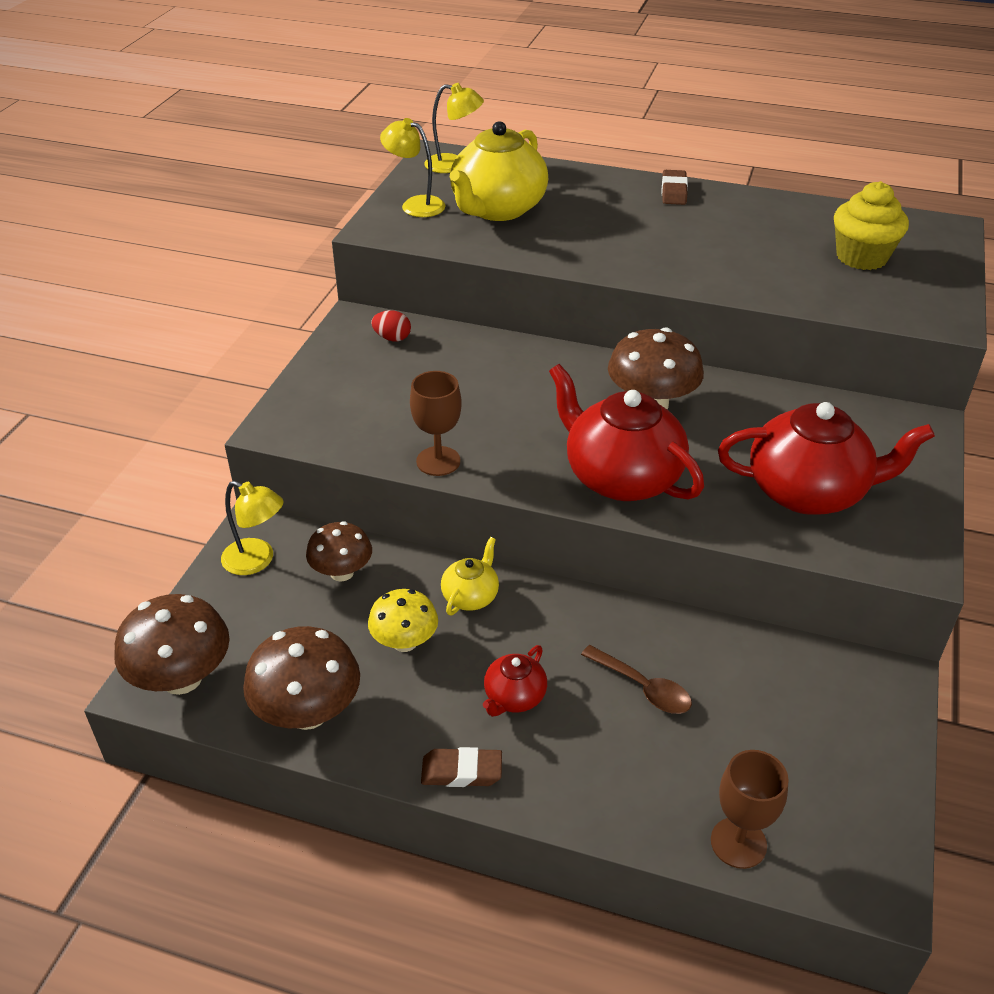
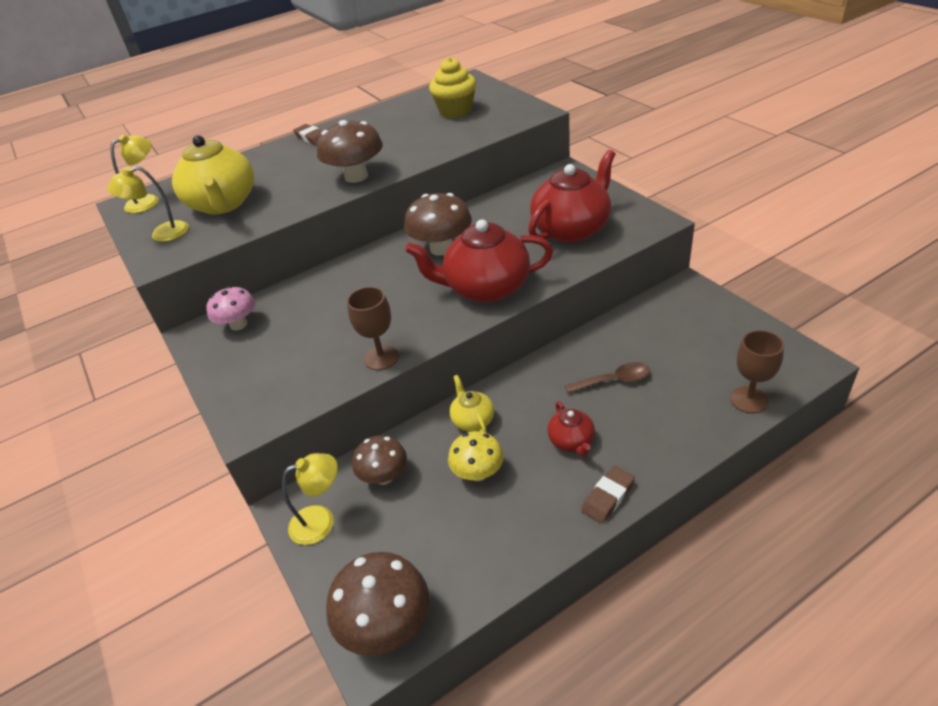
camera: 45 degrees left, 0 degrees up
(308, 712) = (490, 558): brown mushroom -> brown mushroom (356, 176)
(392, 338) = (238, 324): red egg -> pink mushroom

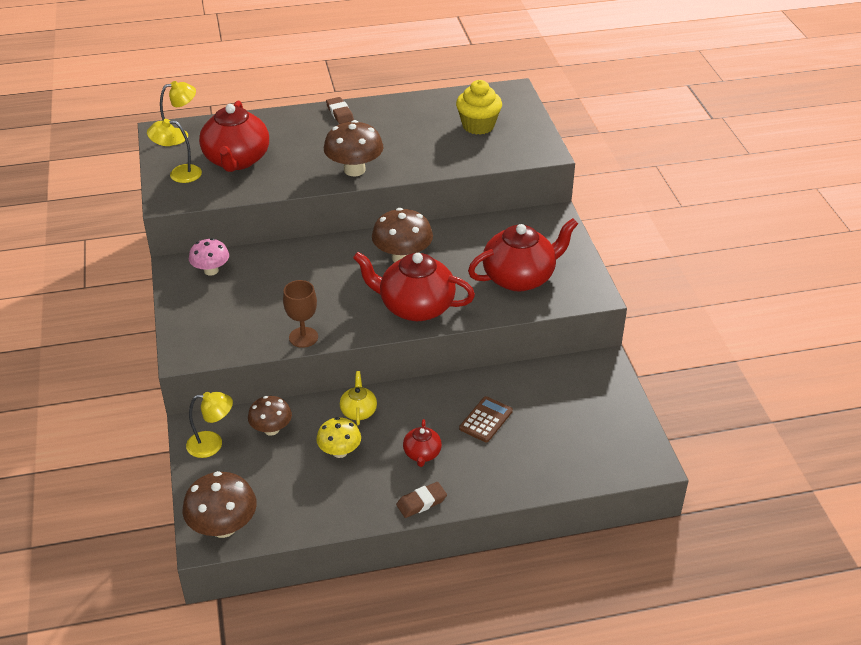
camera: 15 degrees right, 0 degrees up
(223, 204) = (237, 160): yellow teapot -> red teapot
(613, 380) = (486, 420): brown spoon -> brown calculator
(749, 400) = (579, 473): brown goblet -> none

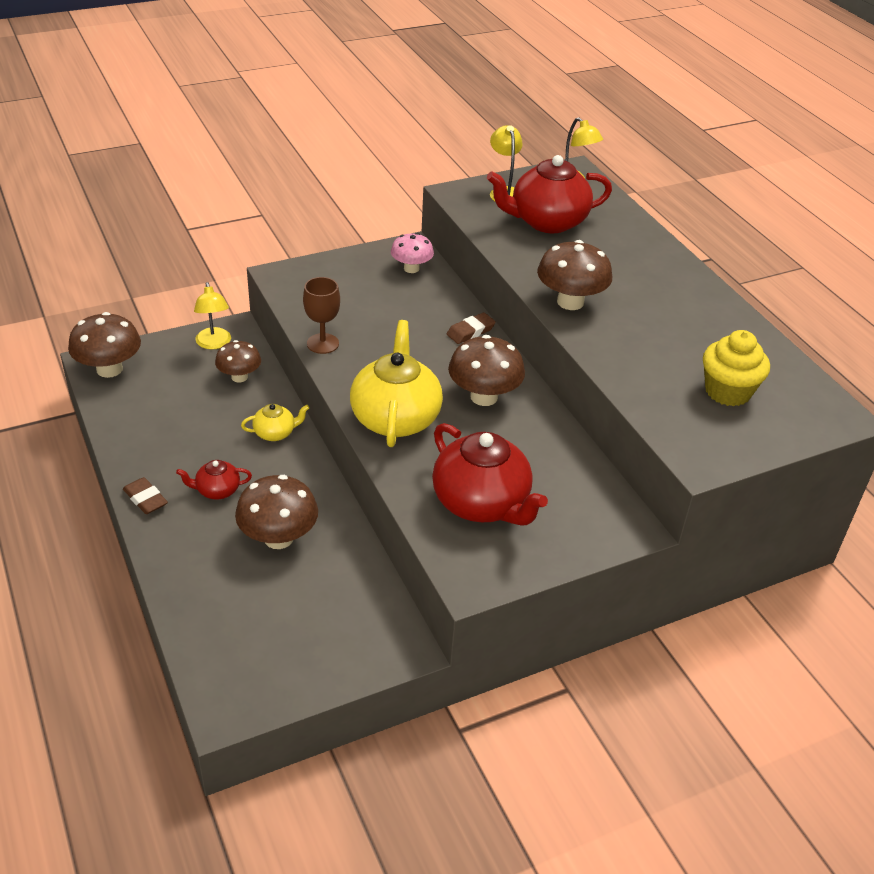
camera: 75 degrees right, 0 degrees up
(339, 113) = (683, 276): brown eraser -> brown eraser (470, 331)
(339, 451) = (214, 428): yellow mushroom -> none
(415, 307) = (395, 418): red teapot -> yellow teapot
(486, 420) = (278, 538): brown calculator -> brown mushroom

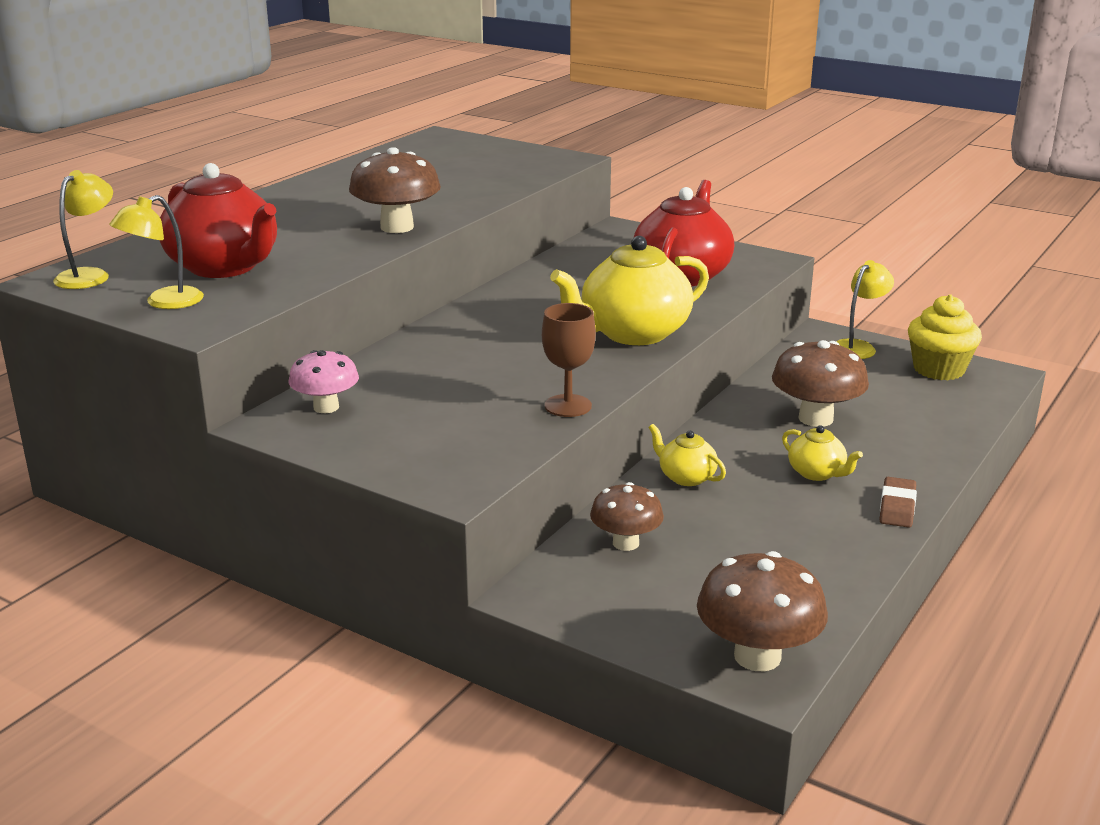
camera: 120 degrees left, 15 degrees down
(214, 344) = (585, 596): yellow lamp -> yellow lamp (858, 347)
(217, 490) = (817, 473): red teapot -> yellow teapot
(470, 331) = (428, 340): brown eraser -> none
(484, 397) = (536, 307): brown mushroom -> none
(727, 391) = (460, 163): yellow cupcake -> yellow cupcake (938, 369)

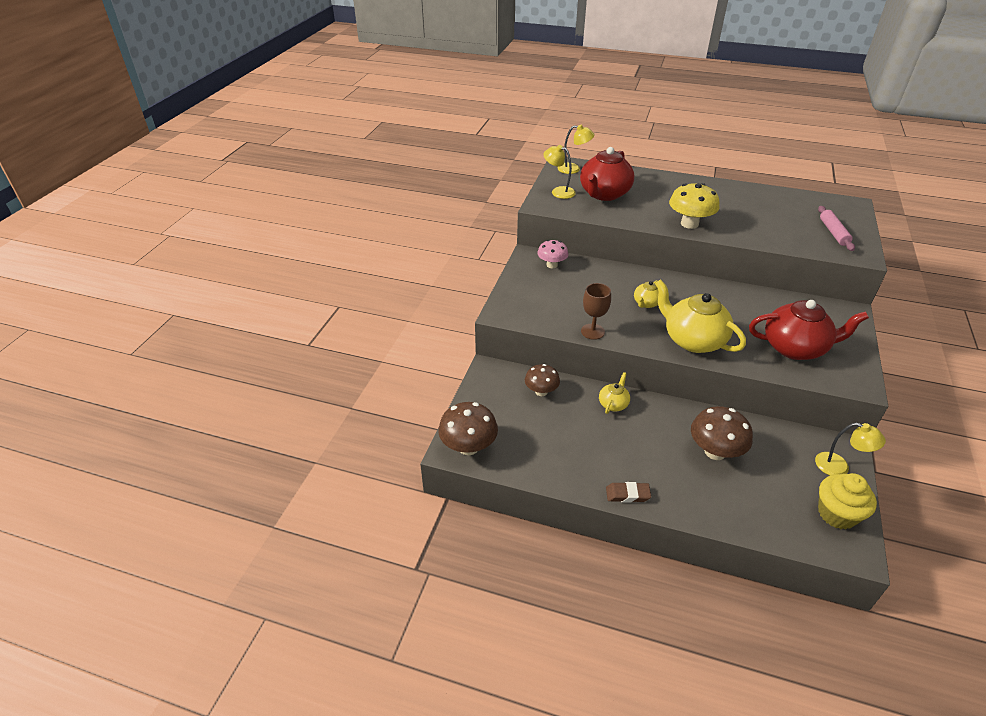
camera: 75 degrees right, 15 degrees up
(397, 227) = (689, 224): brown mushroom -> yellow mushroom
(502, 159) = (833, 232): none -> pink rolling pin
(817, 473) = (647, 456): yellow teapot -> yellow teapot (646, 303)

